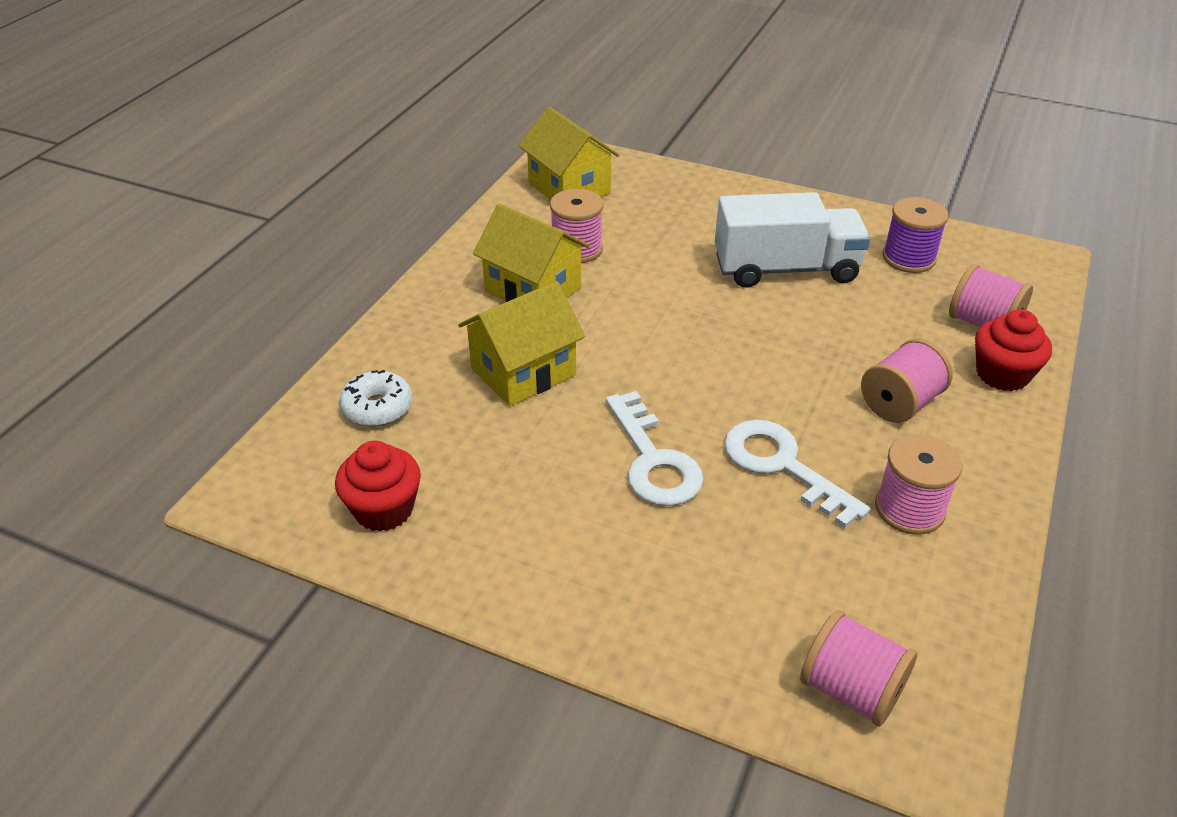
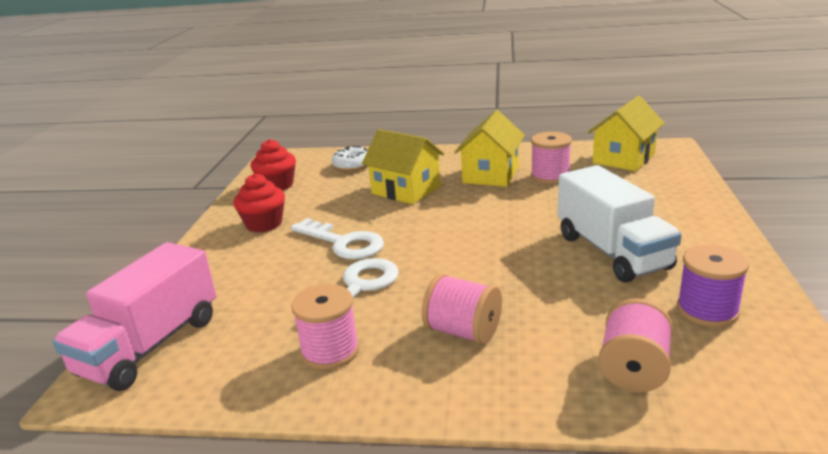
camera: 75 degrees right, 15 degrees down
(653, 460) = (343, 243): white key -> white key turned 105 degrees counterclockwise
(851, 690) = (150, 345): pink spool -> pink truck
(1002, 374) = (551, 389): red cupcake -> red cupcake (264, 224)

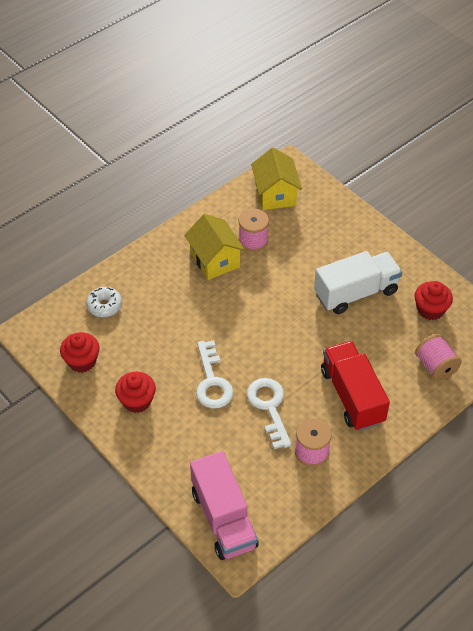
camera: 50 degrees left, 25 degrees up
(343, 243) = (212, 381): white key -> white key turned 90 degrees clockwise
(406, 190) = (181, 310): yellow house -> none
(463, 332) = (352, 396): pink spool -> red truck
(612, 252) = (356, 293): white truck -> white truck turned 45 degrees counterclockwise
(707, 310) = (430, 309): purple spool -> red cupcake

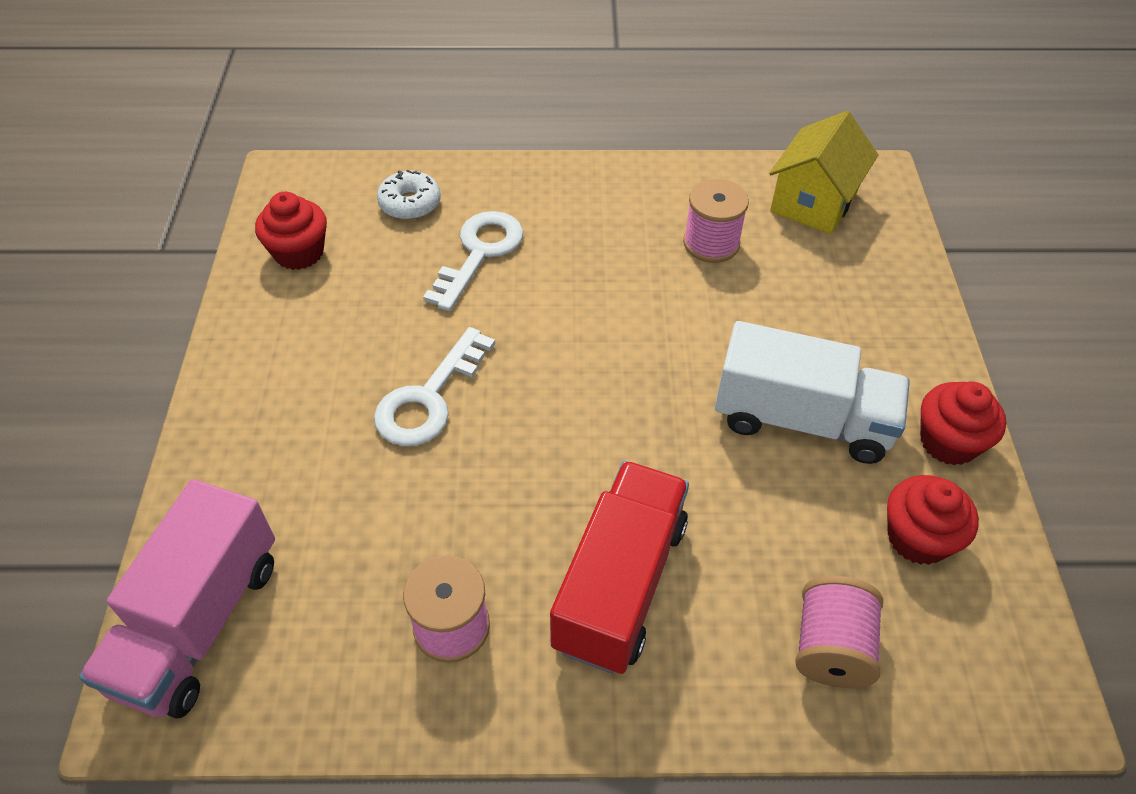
camera: 40 degrees right, 0 degrees up
(137, 401) = (300, 351): red cupcake -> red cupcake (948, 442)
(215, 260) = (625, 236): yellow house -> none
(269, 407) = (467, 499): white key -> white key (479, 253)

